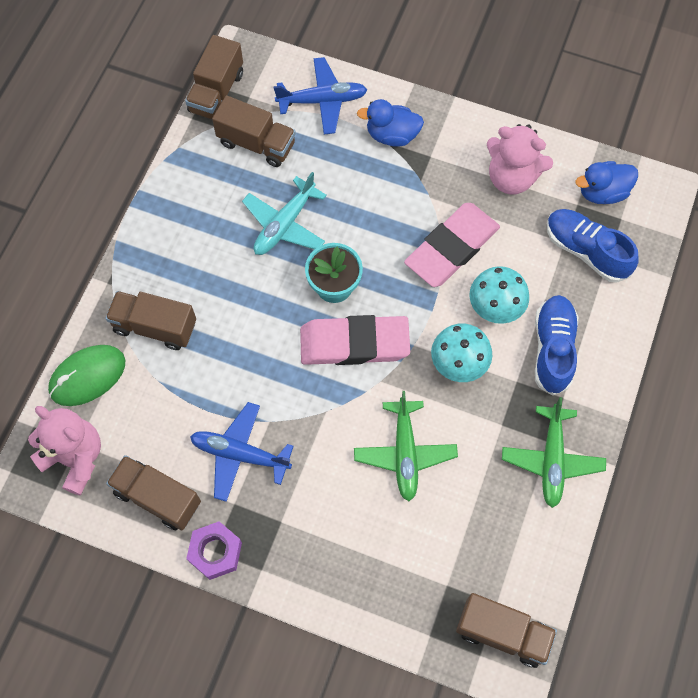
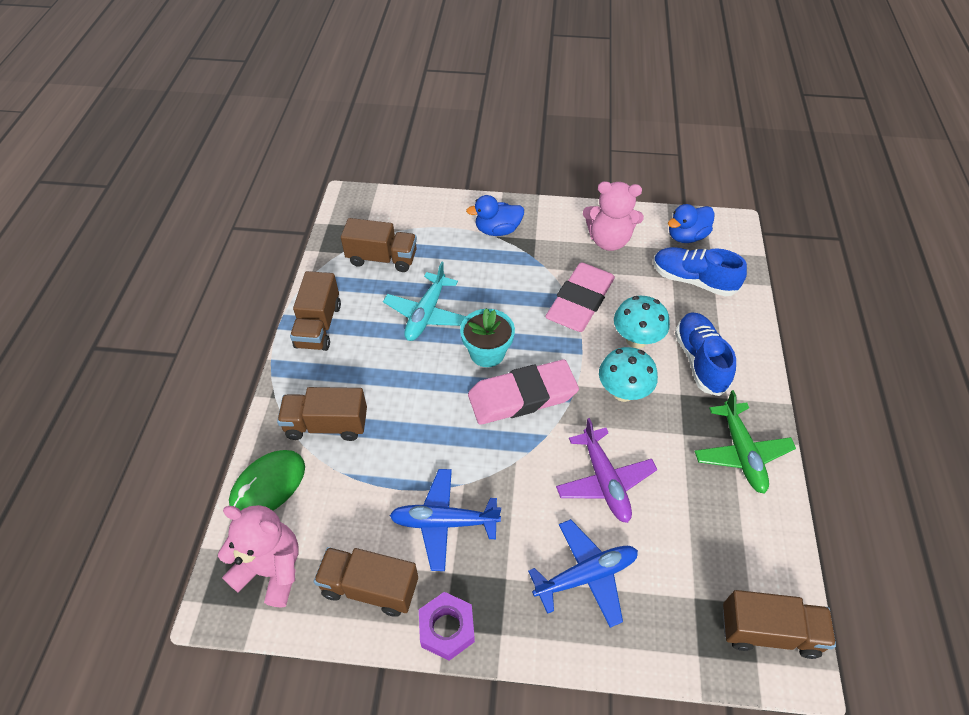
camera: 15 degrees left, 15 degrees down
(216, 92) = (336, 228): brown truck -> brown truck (318, 326)
(322, 101) = (430, 217): blue plane -> blue plane (586, 575)
(405, 453) = (604, 481): green plane -> purple plane

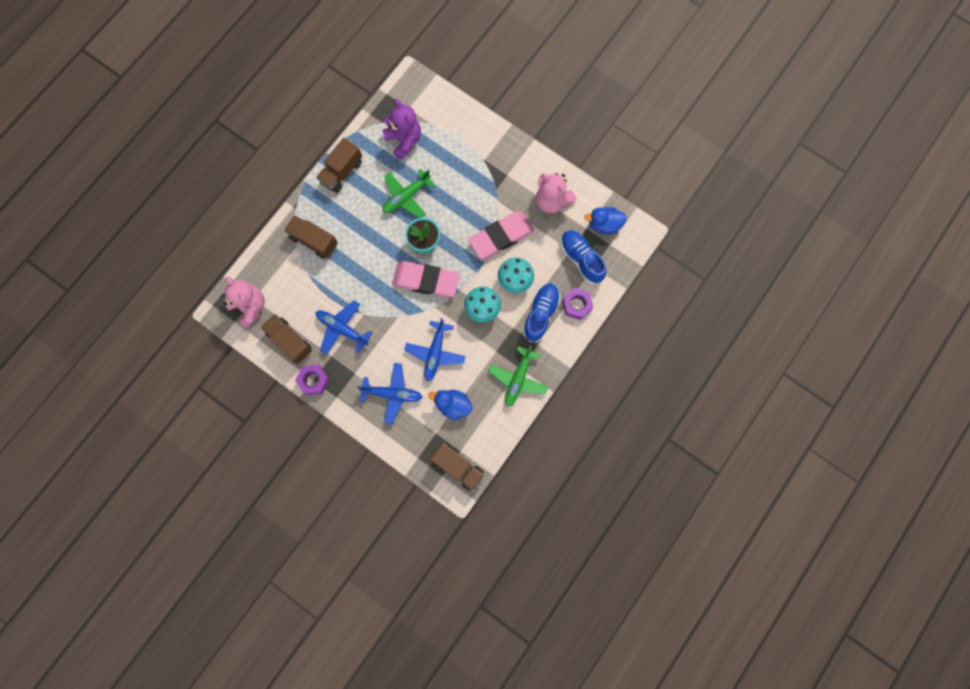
camera: 30 degrees right, 25 degrees up
(268, 486) = (268, 261): green mouse -> none
(382, 258) = (404, 140): brown truck -> purple teddy bear
(426, 314) = (406, 197): turquoise plane -> green plane
(497, 230) = (487, 155): blue duck -> blue duck (453, 405)
(604, 481) = (435, 353): purple plane -> blue plane
(732, 329) = (576, 305): none -> purple nut

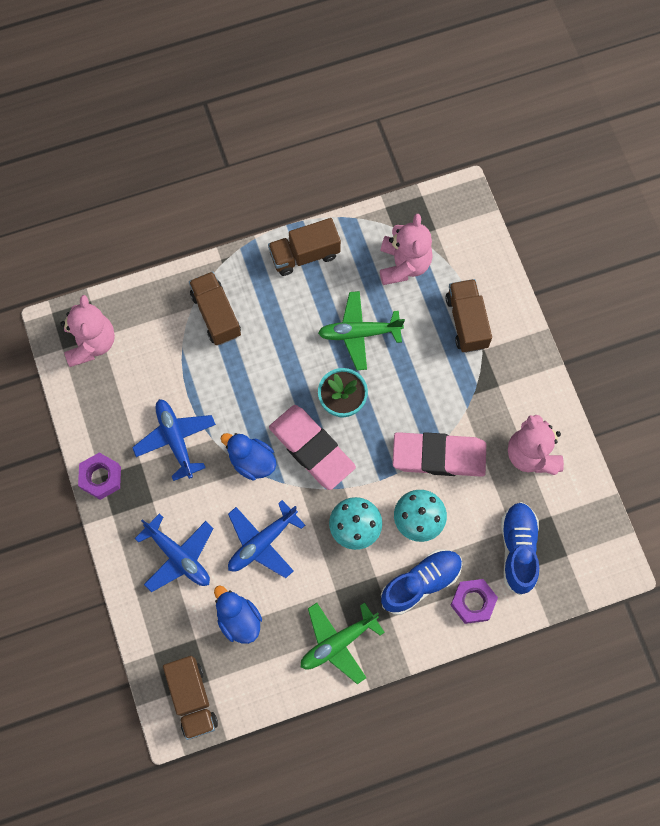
camera: 35 degrees right, 5 degrees down
(290, 341) = (107, 413): brown truck -> brown truck (466, 322)
(404, 140) = (403, 264): purple teddy bear -> pink teddy bear
(604, 224) = (576, 526): blue duck -> blue duck (252, 461)

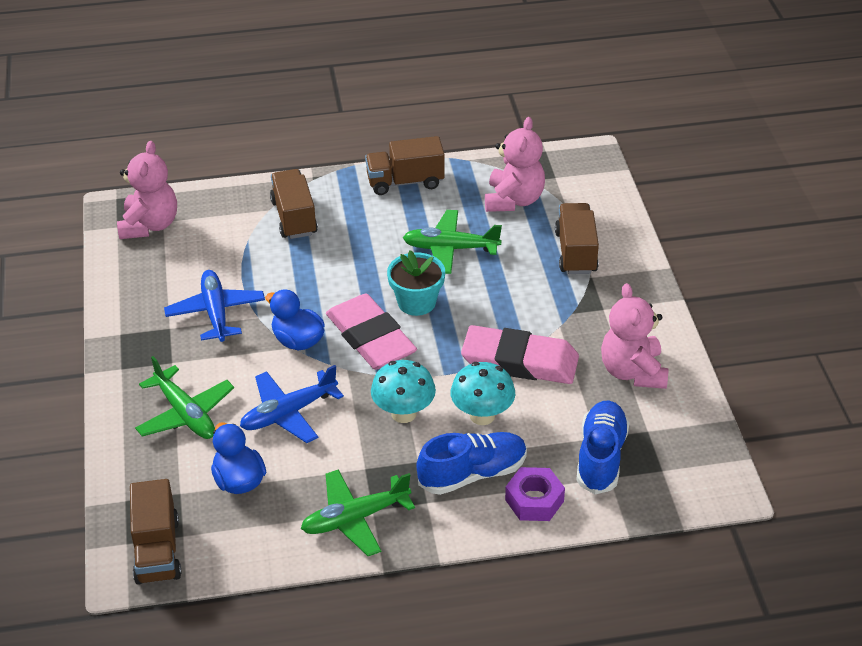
camera: 10 degrees right, 30 degrees down
(101, 478) = (120, 335): purple nut -> none
(178, 556) = (185, 414): blue plane -> green plane

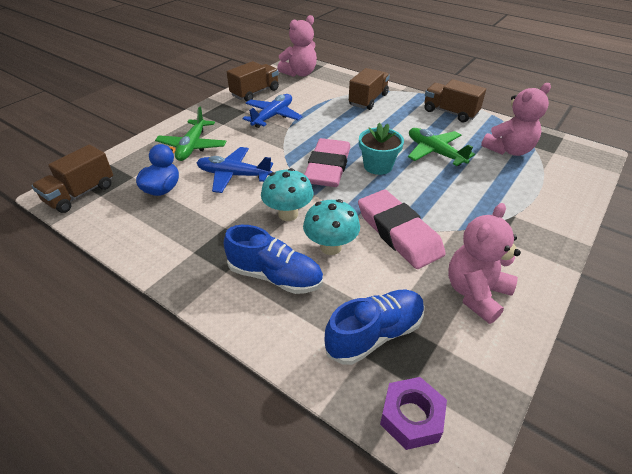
camera: 45 degrees right, 0 degrees up
(297, 341) = (290, 147): blue duck -> none
(355, 519) = (177, 249): green plane -> none
(534, 500) = (288, 325): purple nut -> purple nut (411, 417)
(576, 252) = (520, 196): brown truck -> brown truck (255, 93)

